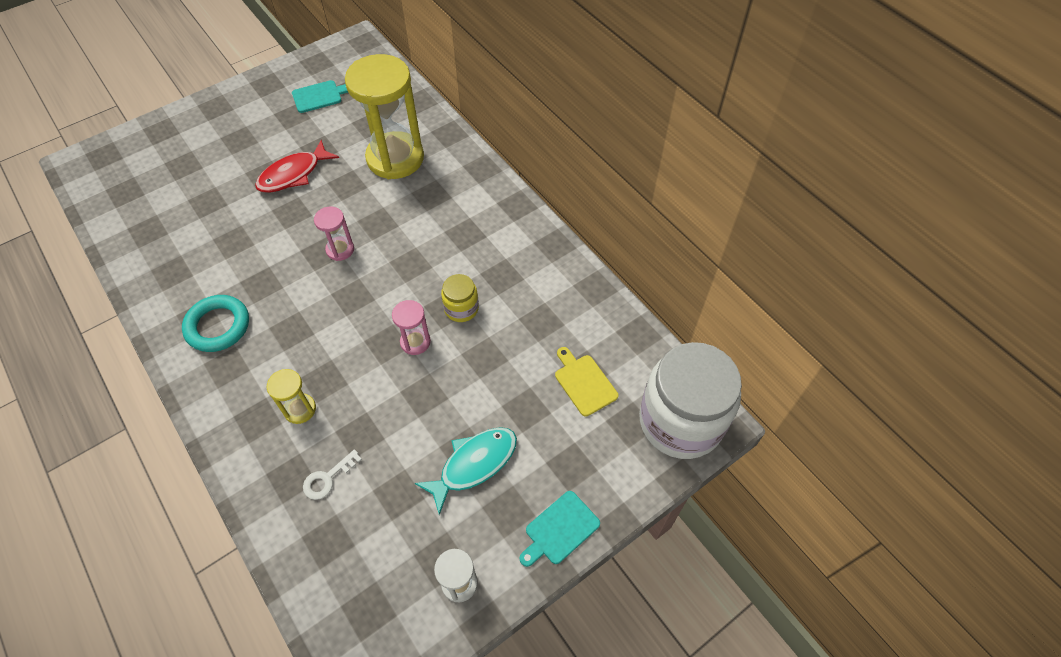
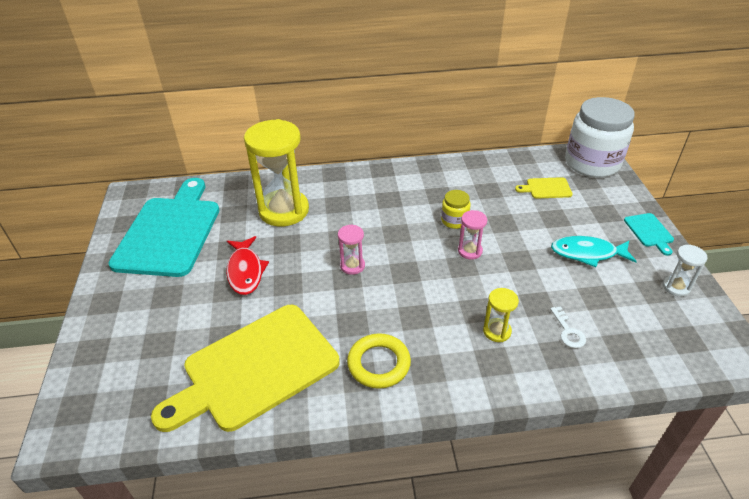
camera: 60 degrees left, 15 degrees down
(179, 240) = (255, 369): none -> yellow cutting board
(218, 326) = (379, 364): turquoise ring -> yellow ring
(319, 96) = (169, 232): turquoise cutting board -> turquoise cutting board, size x2.47
(474, 464) = (587, 253): turquoise fish -> turquoise fish turned 75 degrees counterclockwise

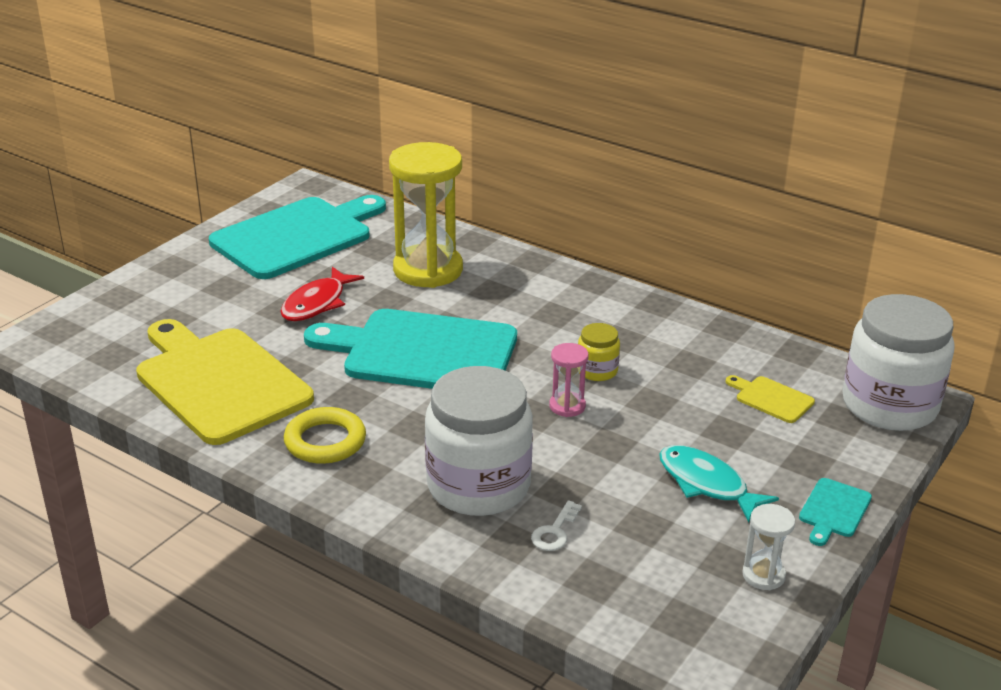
camera: 40 degrees right, 10 degrees down
(255, 369) = (218, 382): yellow cutting board -> yellow cutting board turned 45 degrees clockwise
(352, 266) = (422, 352): pink hourglass -> turquoise cutting board
(497, 331) = (478, 486): yellow hourglass -> white jar

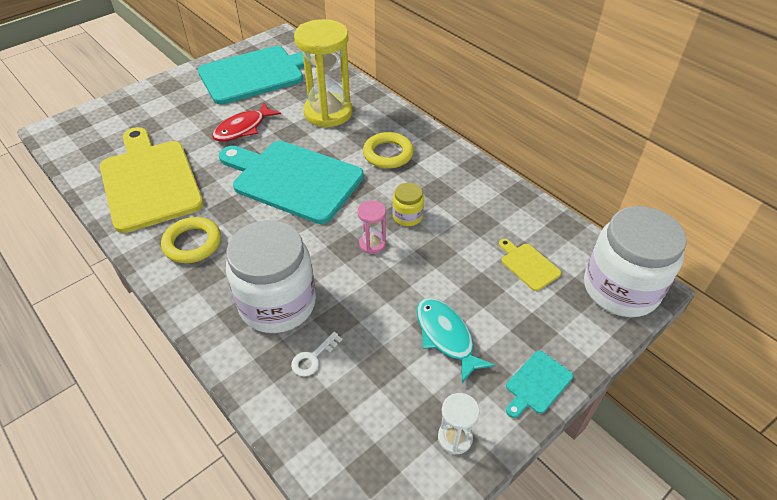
camera: 15 degrees right, 15 degrees up
(536, 306) = (388, 154): none -> yellow ring

